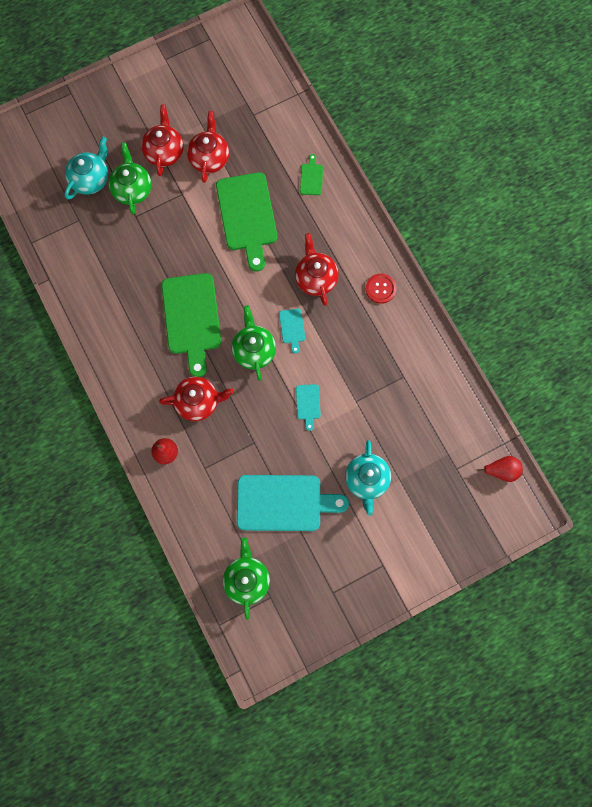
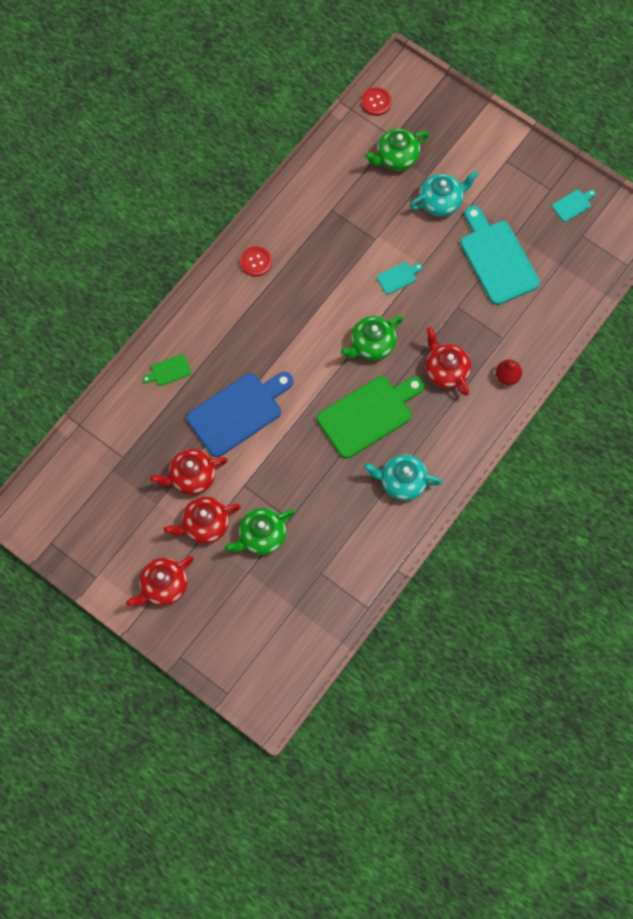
camera: 115 degrees left, 5 degrees down
(91, 179) = (270, 584): turquoise teapot -> turquoise teapot (402, 482)
(247, 216) = (238, 412): green cutting board -> blue cutting board
(247, 579) = (578, 260): green teapot -> green teapot (396, 158)
(292, 328) = (333, 321): turquoise cutting board -> turquoise cutting board (573, 205)
(315, 278) = (273, 322): red teapot -> red teapot (163, 586)
(501, 470) = (376, 102): red pear -> red button

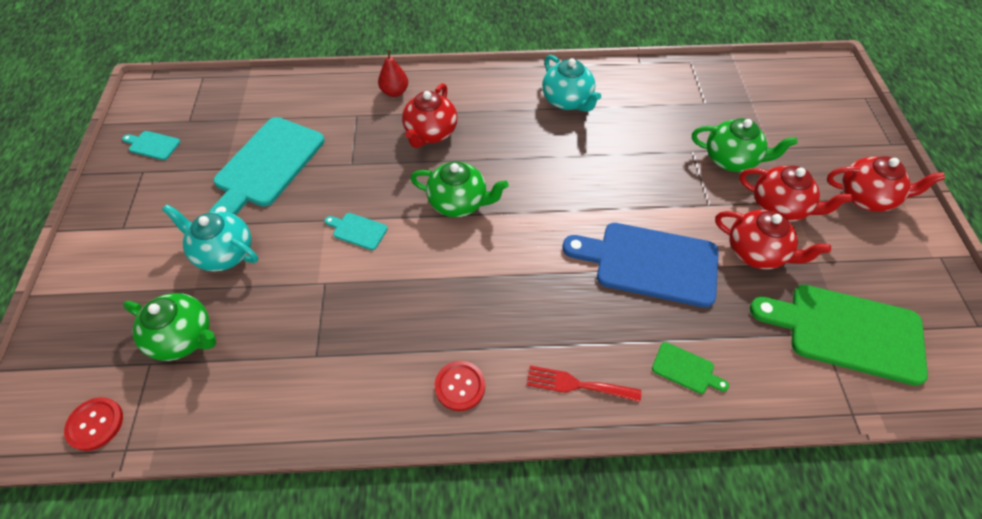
camera: 130 degrees left, 15 degrees down
(208, 314) = (577, 384): none -> red fork
(368, 414) = (533, 159): green cutting board -> green cutting board (847, 331)

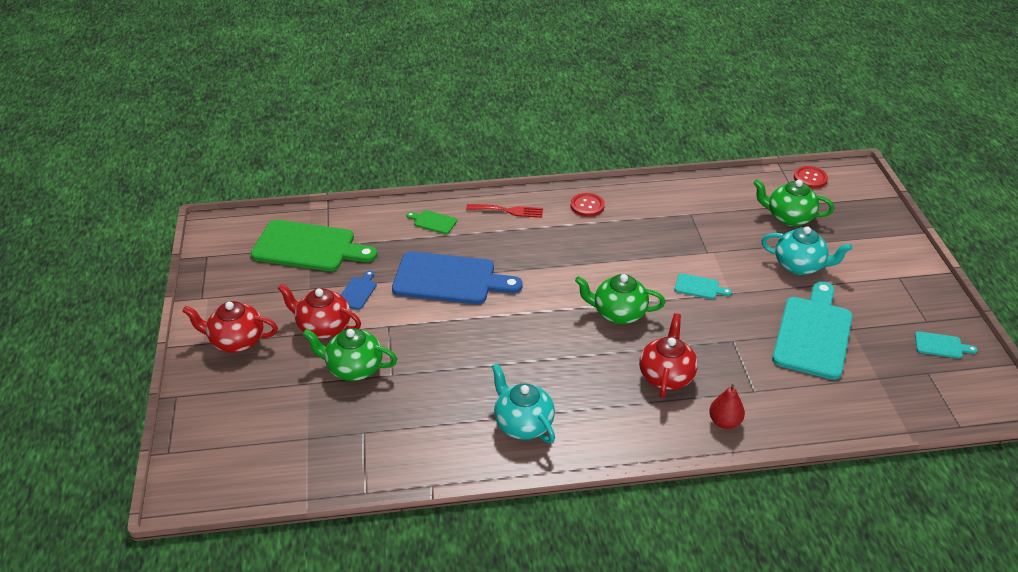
camera: 175 degrees right, 15 degrees down
(756, 252) = (358, 292): red teapot -> blue cutting board

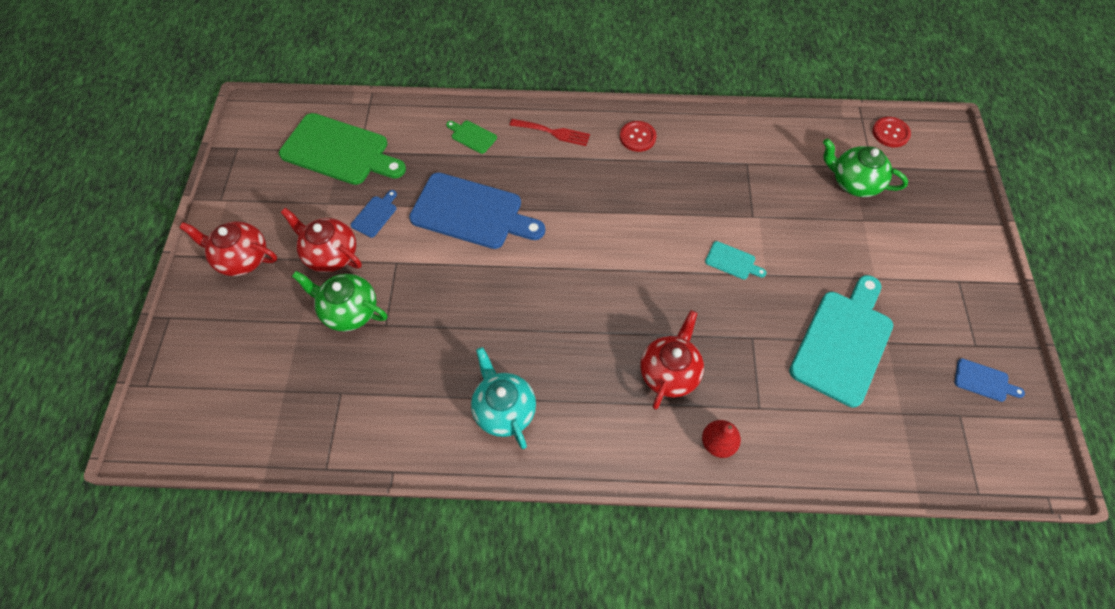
camera: 10 degrees right, 20 degrees up
(618, 313) = (637, 283): green teapot -> none
(800, 266) = (850, 249): turquoise teapot -> none
(941, 345) = (984, 381): turquoise cutting board -> blue cutting board

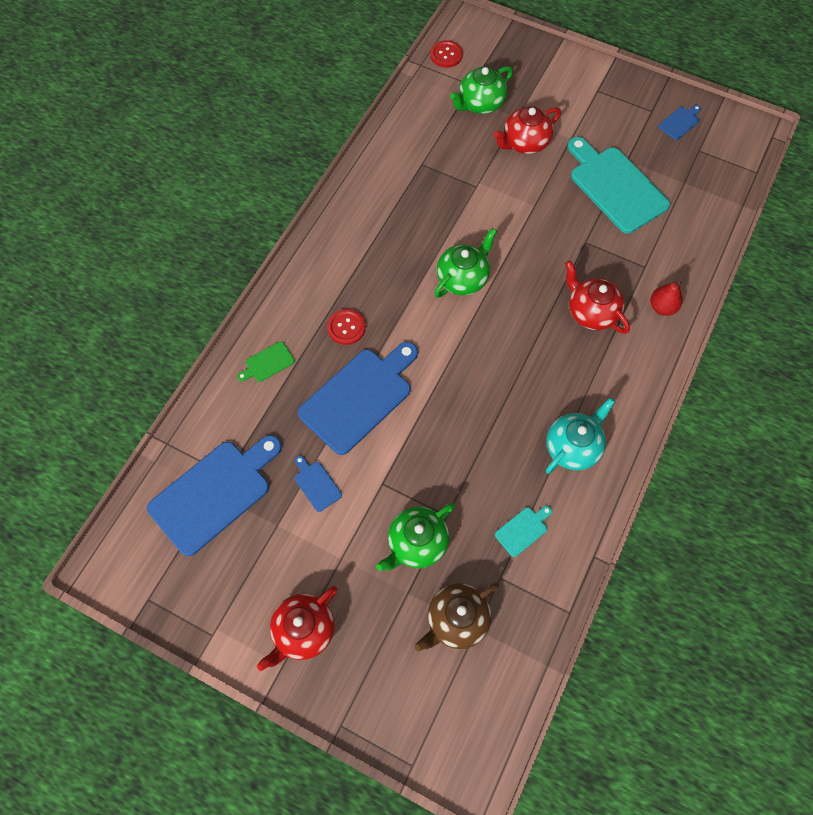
camera: 65 degrees left, 5 degrees up
(287, 371) = (456, 620): none -> brown teapot
(330, 255) = (343, 541): red teapot -> red teapot (524, 143)
(339, 151) = (214, 493): green cutting board -> blue cutting board
(504, 410) = (573, 447): turquoise teapot -> turquoise teapot turned 135 degrees clockwise
(553, 132) = (304, 292): red fork -> none
(637, 137) = (348, 229): red button -> red button (346, 327)
(640, 245) = (463, 278): none -> green teapot
(732, 261) = (512, 221): turquoise cutting board -> turquoise cutting board (523, 530)

